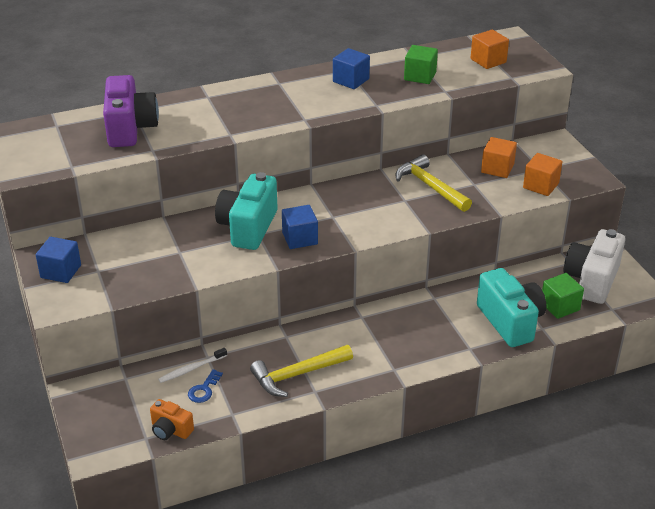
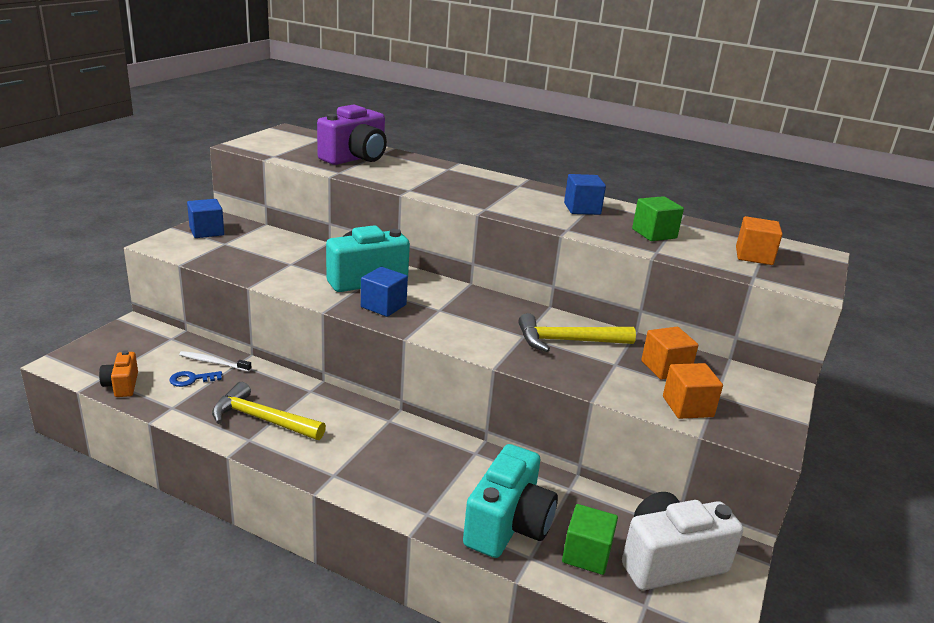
camera: 45 degrees right, 10 degrees down
(430, 186) = (567, 341): yellow hammer -> yellow hammer turned 105 degrees counterclockwise

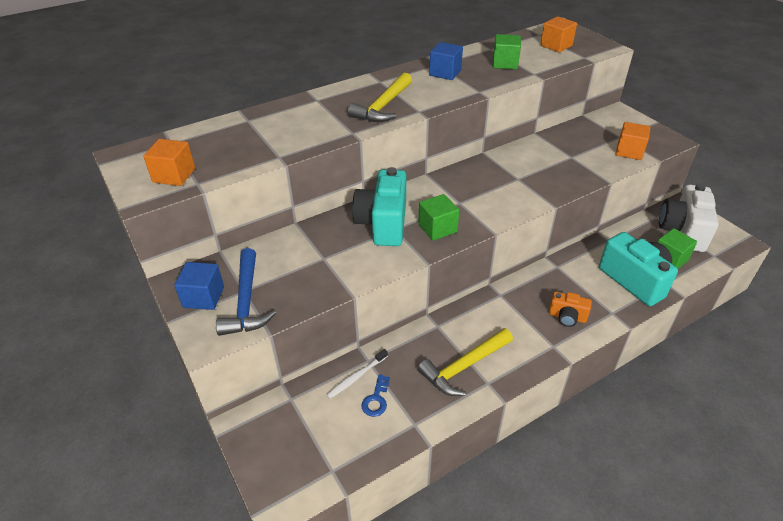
camera: 55 degrees left, 15 degrees up
(122, 385) = (356, 456): orange camera -> orange camera (567, 317)
(212, 247) = (246, 301): none -> blue hammer
(355, 158) = (249, 138): purple camera -> none
(383, 306) = (437, 228): blue cube -> green cube
(567, 341) = (534, 163): yellow hammer -> yellow hammer (383, 106)
(665, 368) = (584, 141): orange cube -> orange cube (174, 175)

